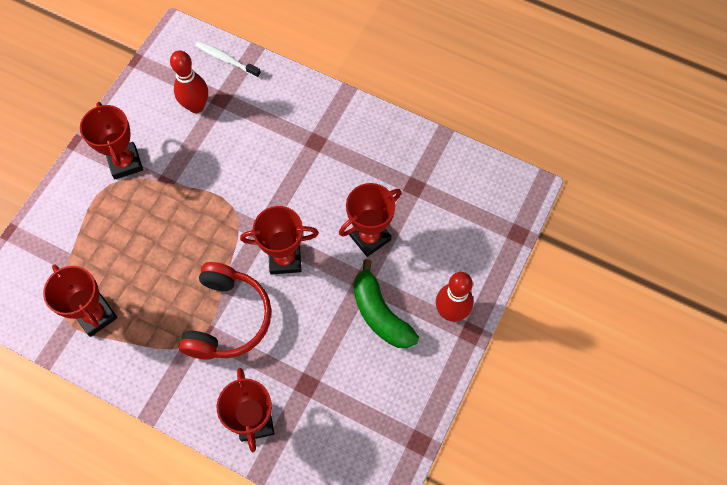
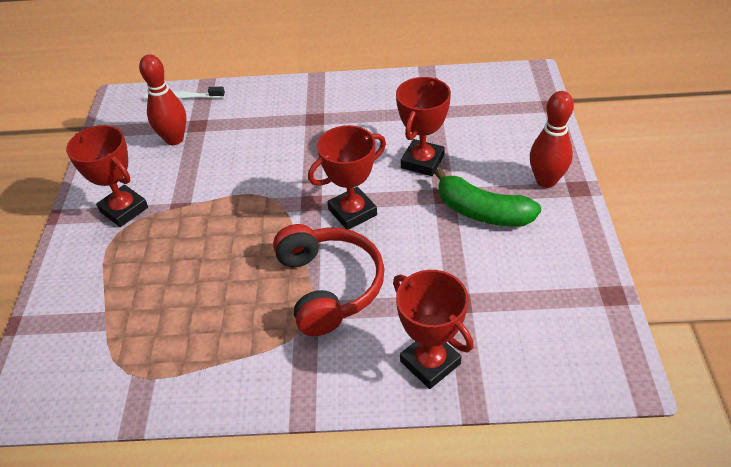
camera: 25 degrees left, 20 degrees down
(95, 315) = (171, 354): red trophy -> none

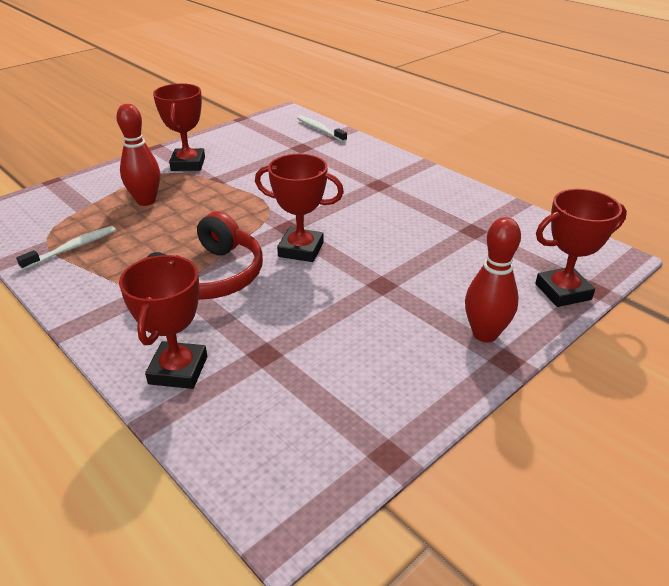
camera: 45 degrees right, 10 degrees down
(173, 360) = (72, 248): none -> white toothbrush
(174, 139) = (276, 147): red bowling pin -> red bowling pin (146, 201)
(422, 161) = (405, 254): red trophy -> red trophy (563, 292)
(482, 212) = (390, 315): green banana -> none

